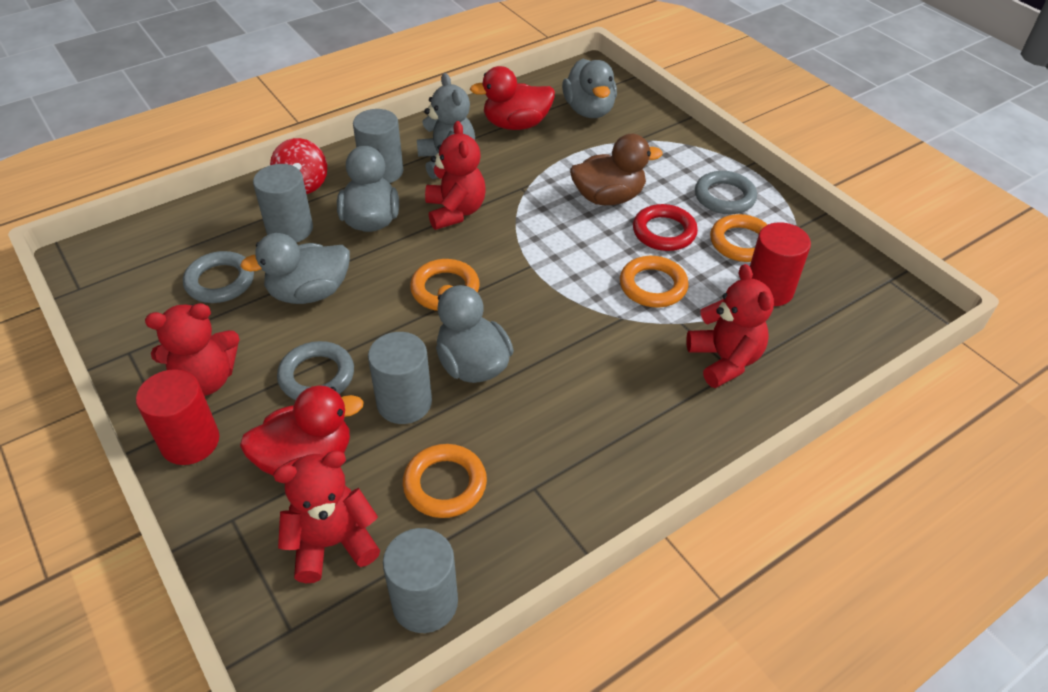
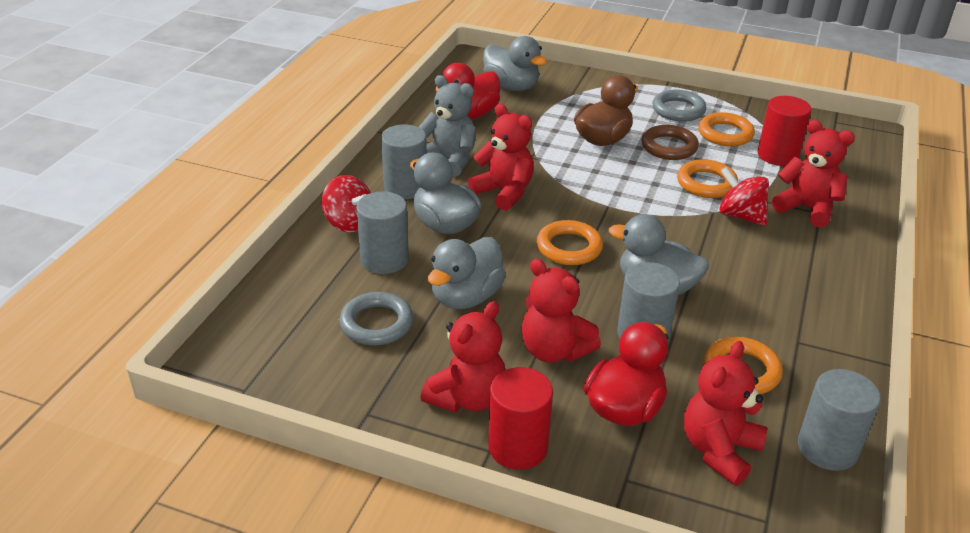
camera: 35 degrees left, 10 degrees down
(317, 376) = (554, 350): grey ring -> red teddy bear
(643, 334) = (740, 216): none -> red spinning top
(664, 232) = (669, 147): red ring -> brown ring

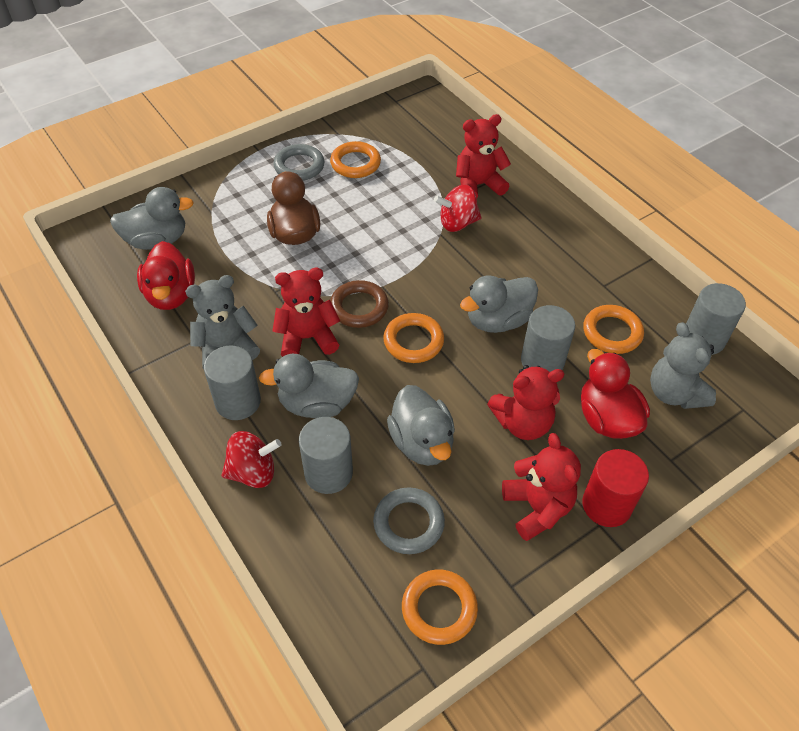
camera: 55 degrees left, 15 degrees up
(669, 147) = (341, 204): brown ring -> brown ring (359, 307)
(706, 183) = (405, 214): orange ring -> orange ring (439, 609)
(719, 450) = (674, 393): red teddy bear -> grey teddy bear
(777, 155) = (407, 156): red cylinder -> none

